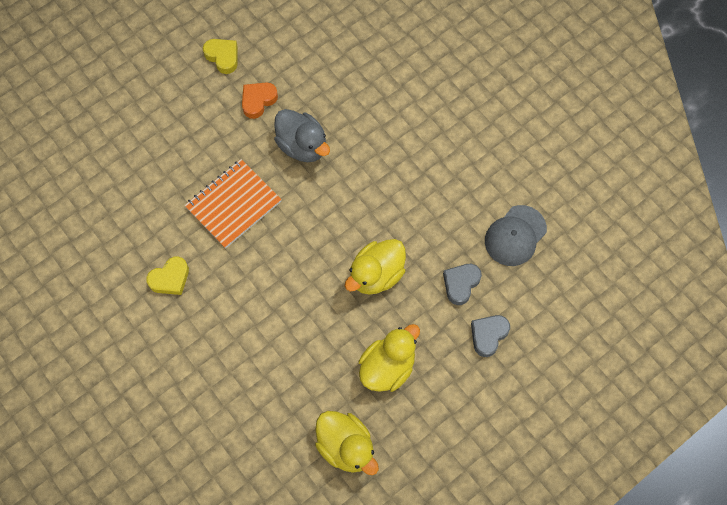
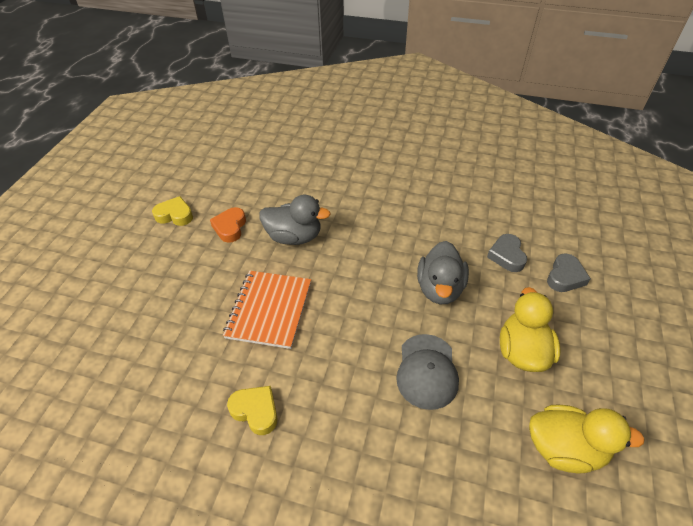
camera: 35 degrees left, 20 degrees down
(170, 278) = (256, 411): yellow heart -> yellow heart turned 75 degrees counterclockwise
(376, 275) = (440, 288): yellow duck -> grey duck
(488, 335) = (565, 277): grey heart -> grey heart turned 150 degrees counterclockwise
(515, 236) = (507, 205): grey cap -> grey cap (427, 371)

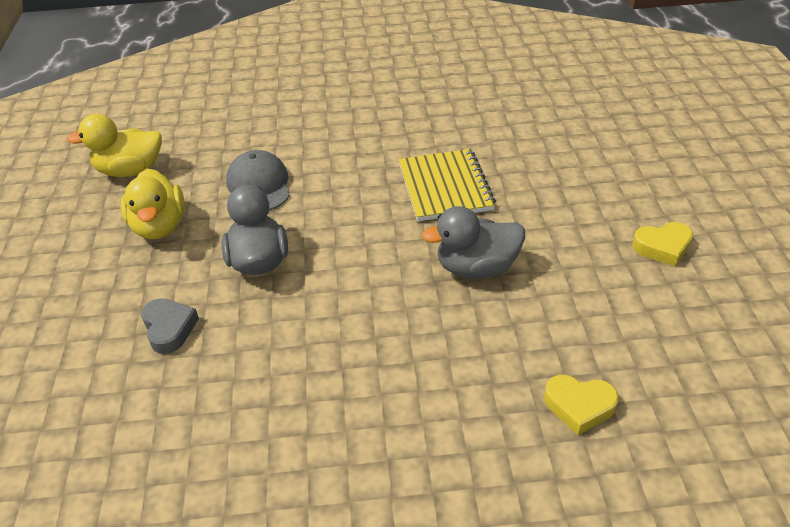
camera: 160 degrees right, 5 degrees down
(230, 227) = (572, 254): orange heart -> none
(256, 411) = (401, 124): yellow heart -> yellow heart (579, 406)
(269, 310) = (445, 187): orange notebook -> yellow notebook
(565, 277) = (89, 322): grey heart -> none

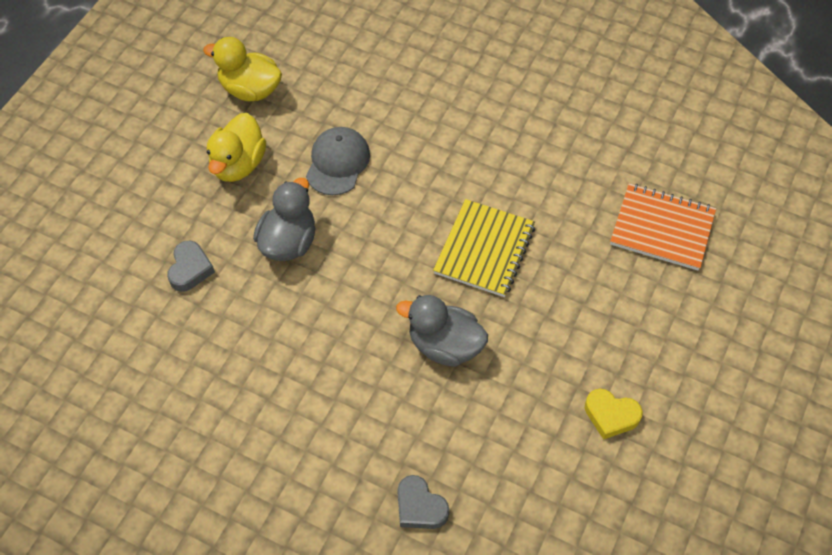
camera: 30 degrees right, 15 degrees up
(568, 116) = (662, 228): none -> orange notebook
(579, 406) = (420, 507): yellow heart -> grey heart

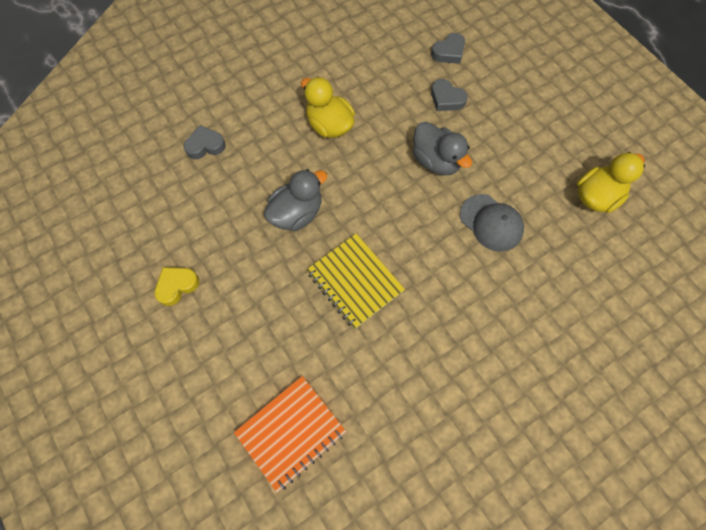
camera: 120 degrees right, 10 degrees up
(109, 299) = (448, 52): none -> grey heart
(238, 164) = (522, 159): yellow duck -> yellow duck (329, 125)

